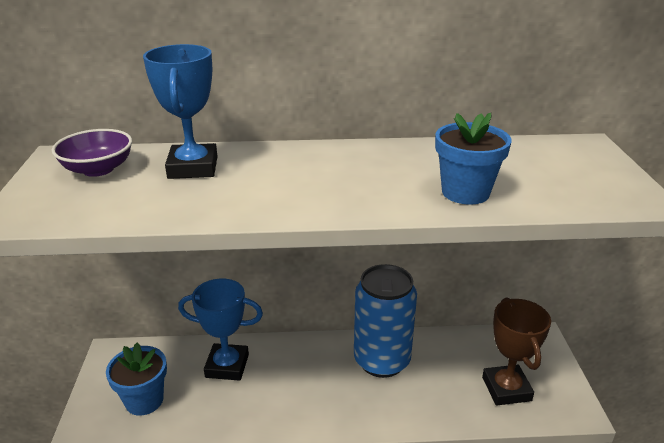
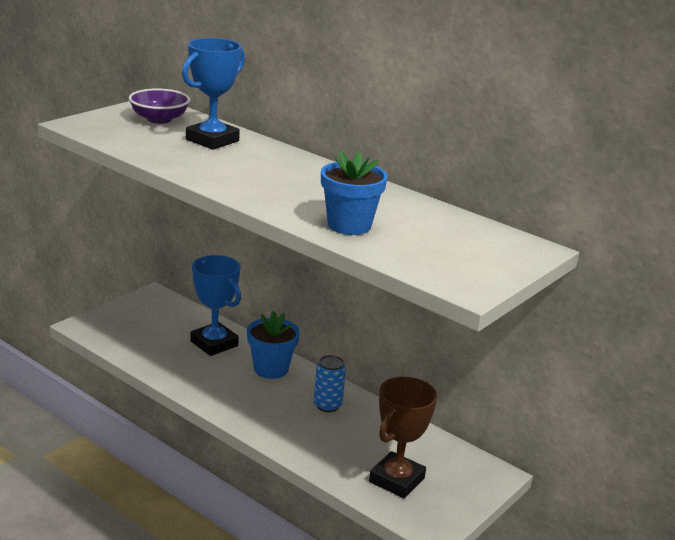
camera: 40 degrees right, 5 degrees down
(144, 400) = (137, 331): blue flower pot -> blue flower pot (271, 369)
(382, 361) = (327, 405): blue can -> blue can, size x0.49

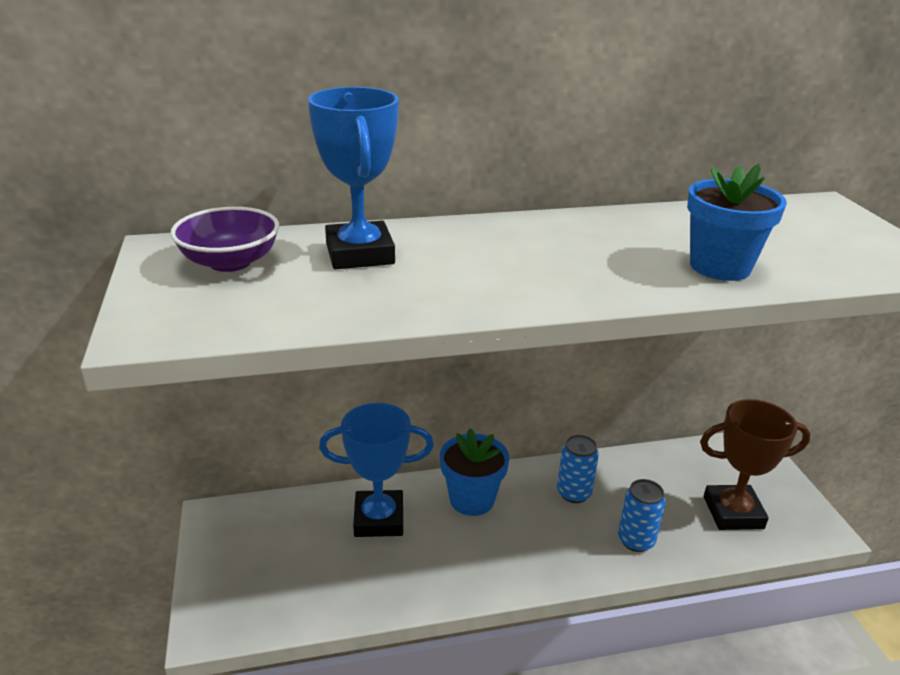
camera: 50 degrees left, 5 degrees up
(312, 443) = (636, 540): none -> blue can
(397, 480) = (733, 512): brown trophy -> brown trophy turned 75 degrees counterclockwise

